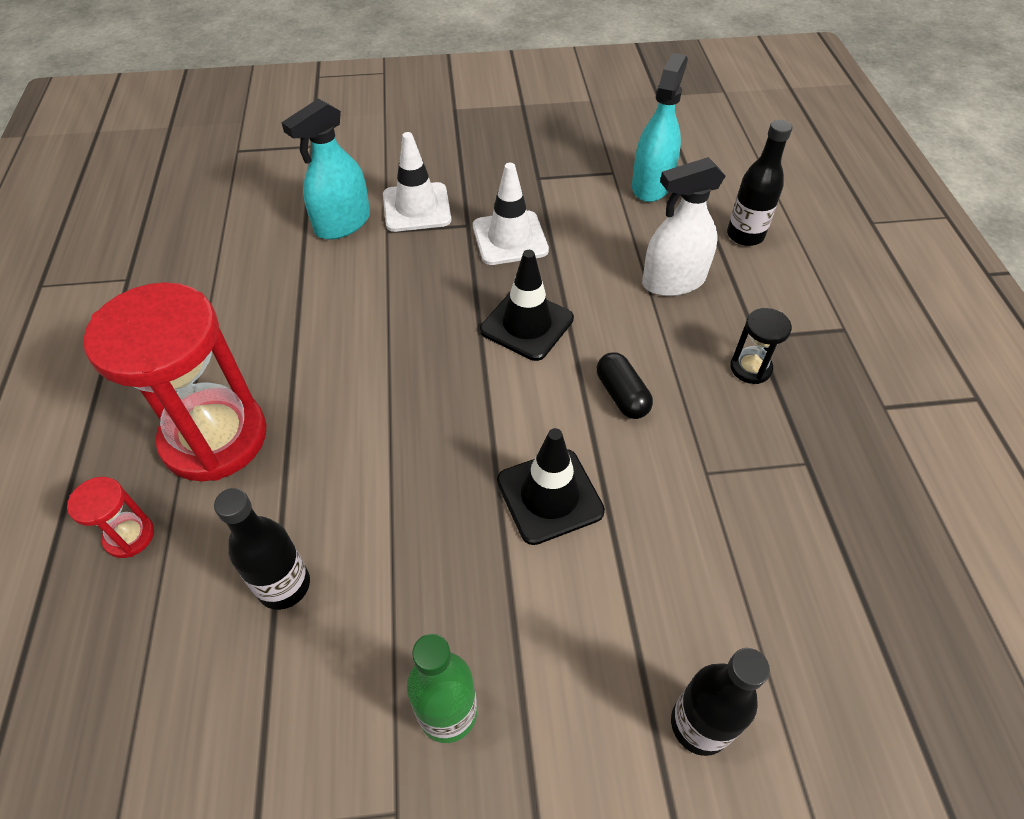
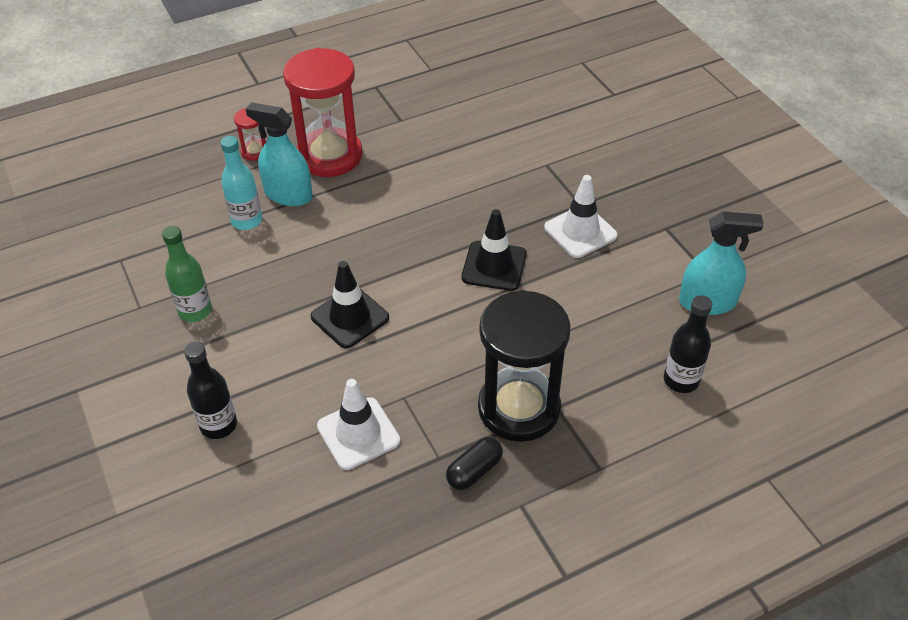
camera: 70 degrees right, 5 degrees down
(284, 585) = (246, 221): black bottle -> turquoise bottle
(342, 223) = (539, 140): turquoise spray bottle -> turquoise spray bottle (288, 195)
(416, 208) = (581, 171): white traffic cone -> white traffic cone (358, 433)
(622, 395) = (452, 335): black capsule -> black capsule (474, 471)
(673, 281) = (591, 341): white spray bottle -> none
(750, 368) = (519, 408): black hourglass -> black hourglass, size x2.35

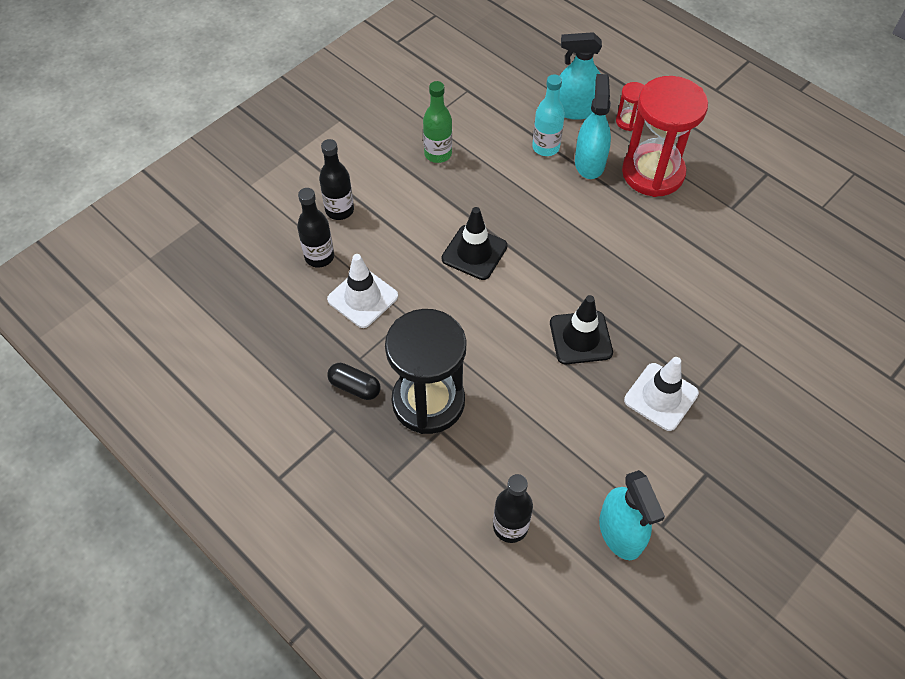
camera: 70 degrees right, 10 degrees up
(212, 183) = (575, 110): none -> turquoise spray bottle
(276, 463) = (319, 257): none -> black bottle

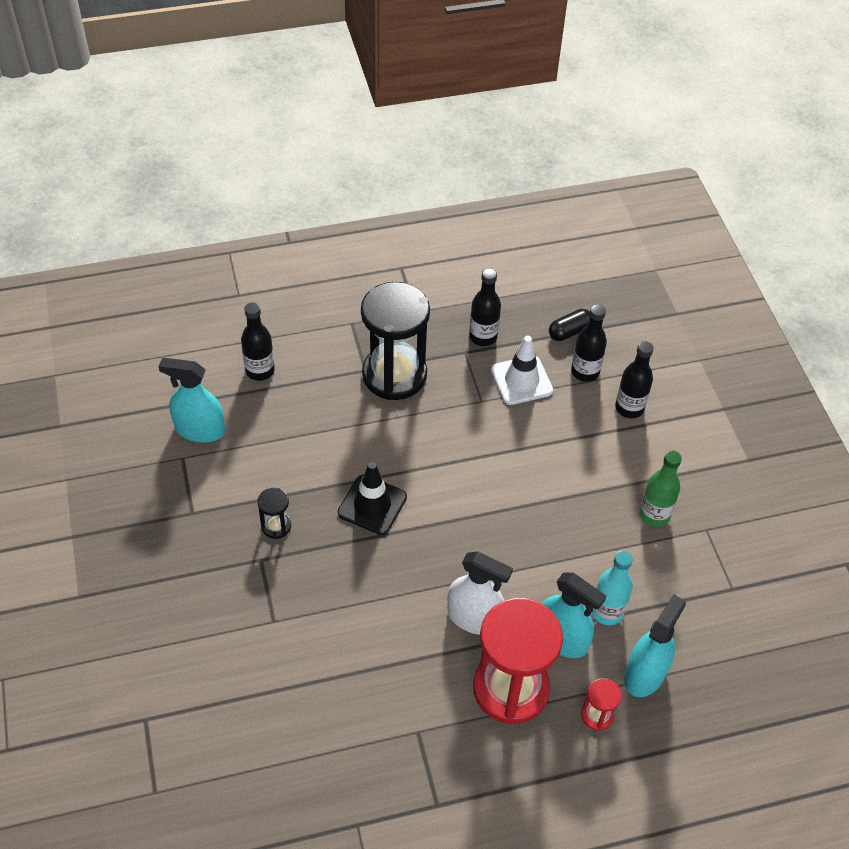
camera: 120 degrees right, 5 degrees down
(329, 354) = (483, 336): none -> black bottle
(354, 387) = (441, 338): black capsule -> black capsule (569, 331)
(474, 252) = (515, 479): black traffic cone -> none
(619, 219) = (474, 617): none -> white spray bottle
(661, 397) = (276, 526): white traffic cone -> black hourglass

